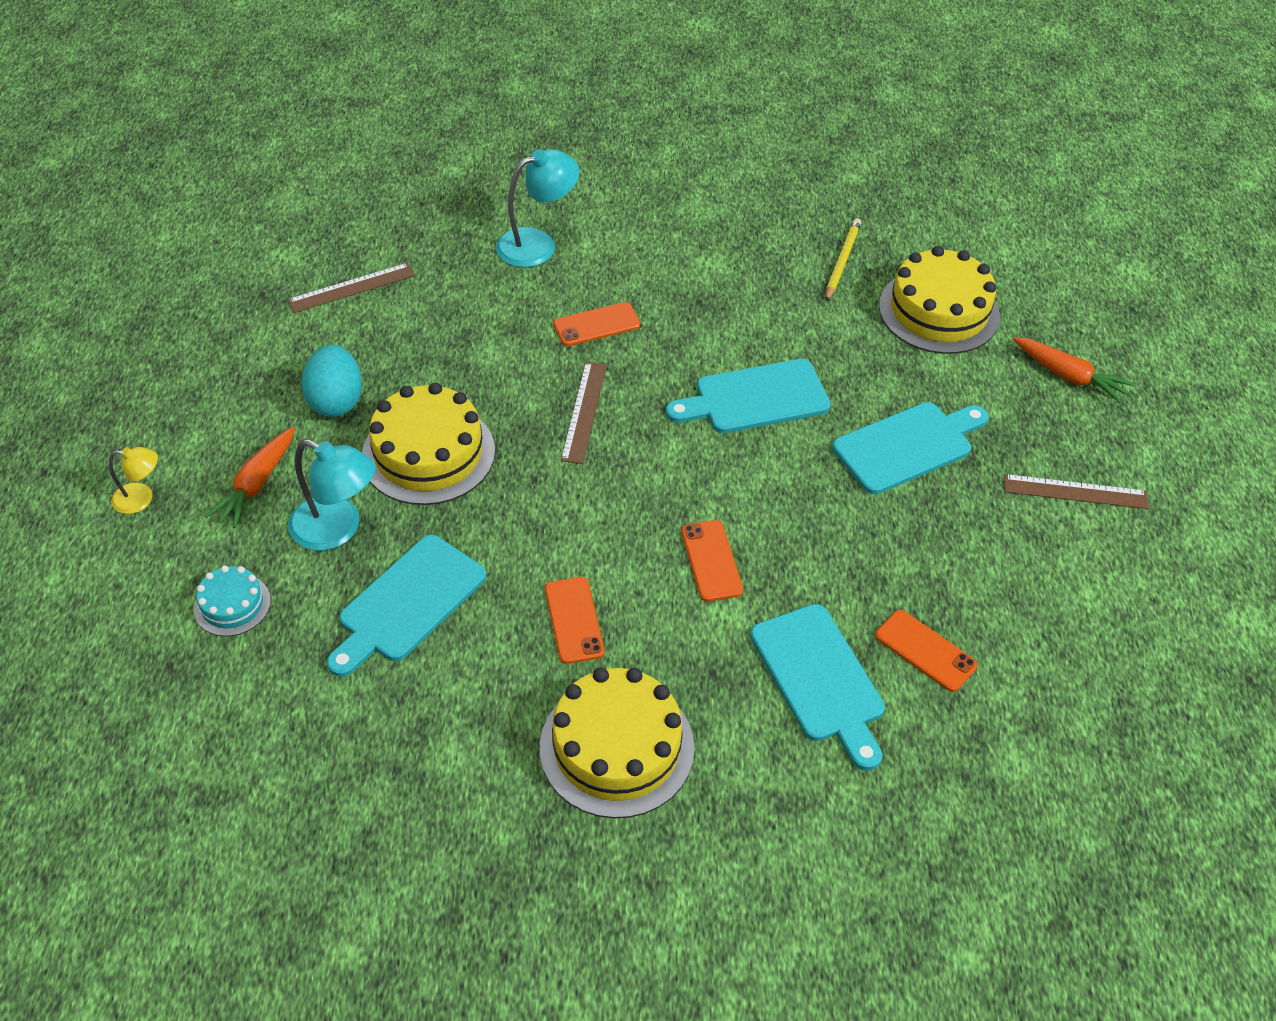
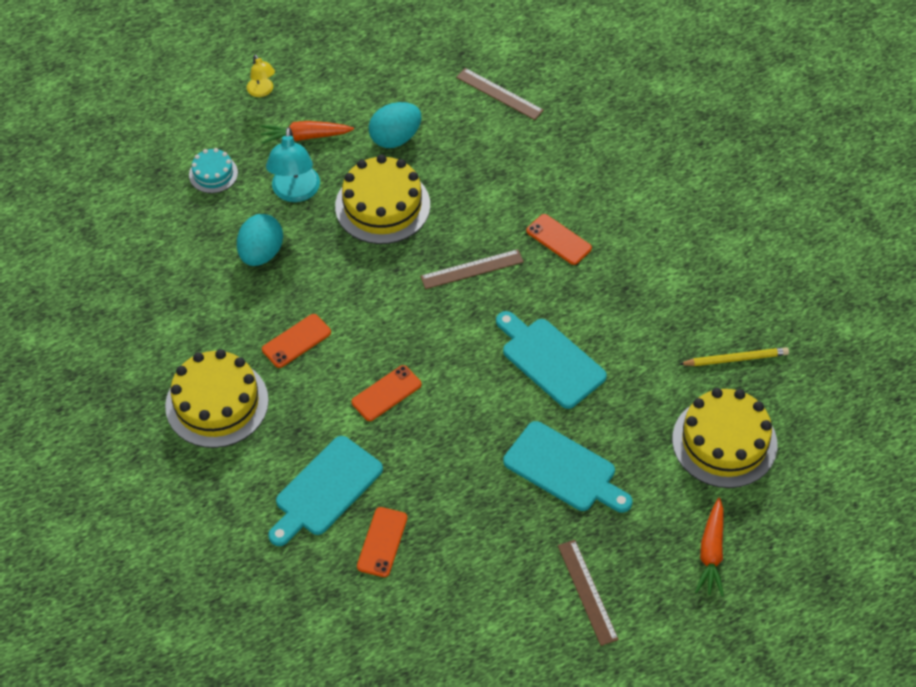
camera: 65 degrees right, 5 degrees up
(407, 603) = (261, 253): turquoise cutting board -> turquoise egg
(537, 244) = (616, 170): turquoise lamp -> none

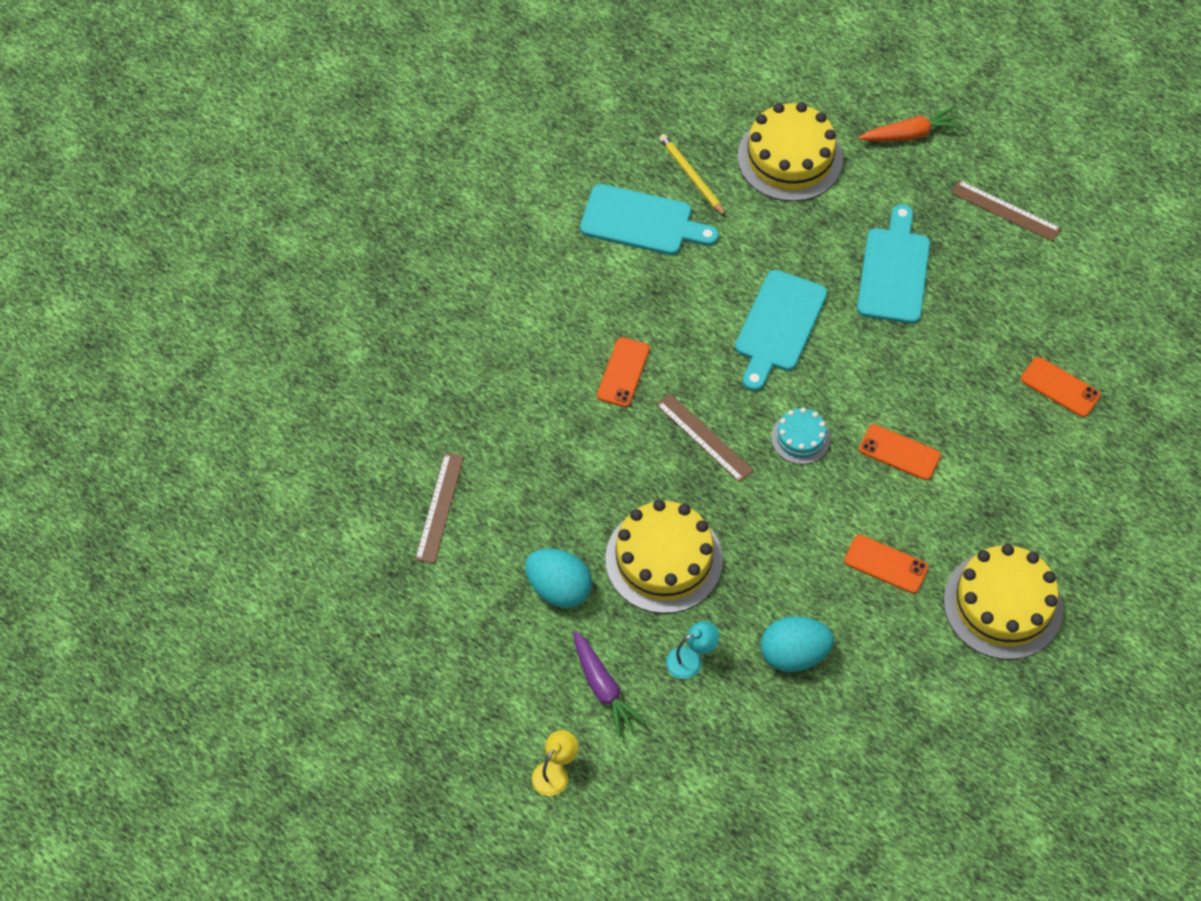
camera: 115 degrees left, 5 degrees up
(213, 174) = (709, 764): turquoise cake -> turquoise cake (800, 438)
(295, 192) = (691, 659): turquoise lamp -> turquoise lamp, size x0.58
(305, 137) = (603, 688): orange carrot -> purple carrot
(325, 490) = (1037, 459): turquoise cutting board -> turquoise cutting board (642, 222)
(382, 542) = (1060, 387): orange phone -> orange phone turned 45 degrees clockwise
(587, 592) = (1005, 210): brown ruler -> brown ruler turned 75 degrees clockwise

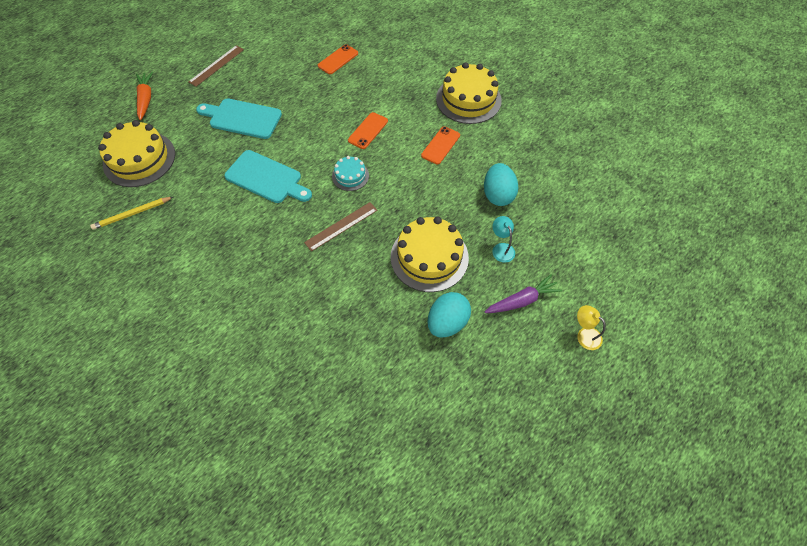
camera: 85 degrees left, 0 degrees up
(439, 507) = (373, 403): brown ruler -> none
(623, 372) = (281, 269): orange phone -> none
(642, 222) = (159, 247): turquoise cutting board -> none

